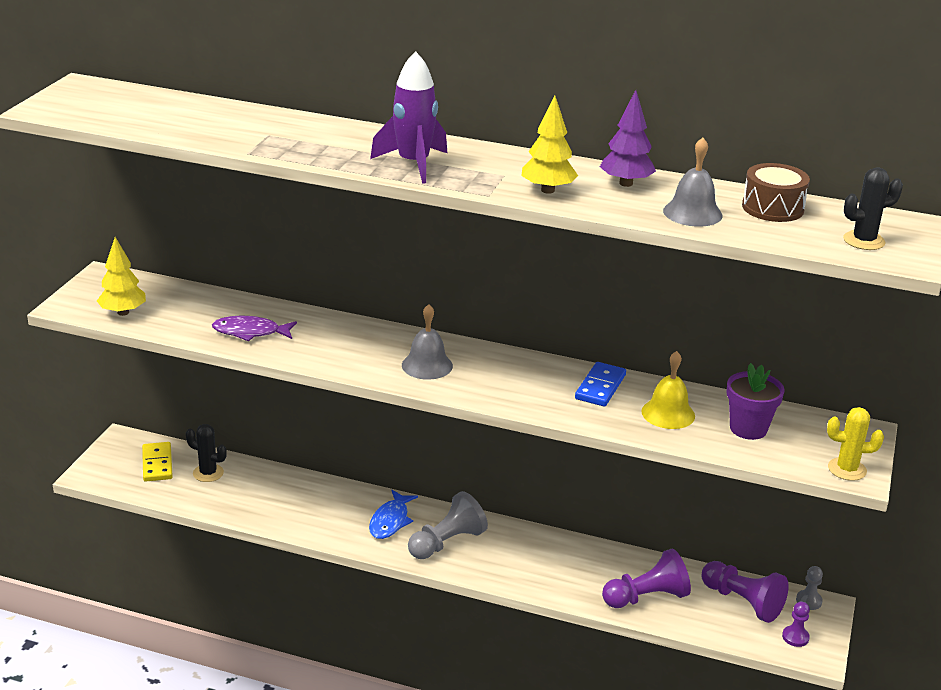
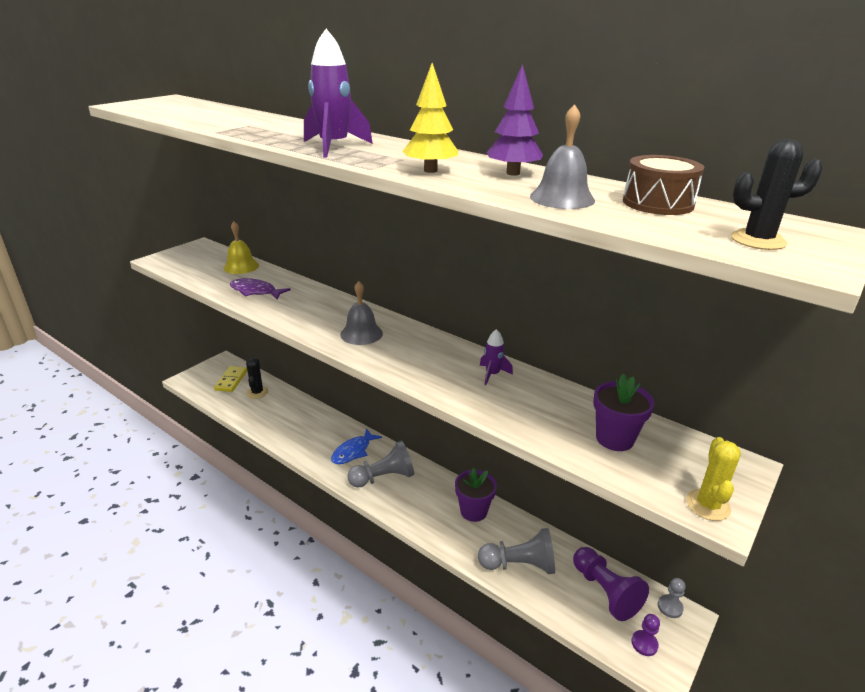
camera: 20 degrees right, 0 degrees up
(123, 312) = (187, 267): yellow tree -> none
(208, 473) = (257, 392): black cactus -> black cactus turned 45 degrees clockwise
(571, 556) = (473, 511): none -> purple flower pot
(600, 387) = (492, 374): blue domino -> purple rocket
(646, 597) = (519, 565): purple pawn -> grey pawn
(668, 413) = (541, 409): yellow bell -> yellow bell (241, 266)
(847, 469) = (707, 505): yellow cactus -> yellow cactus turned 75 degrees clockwise

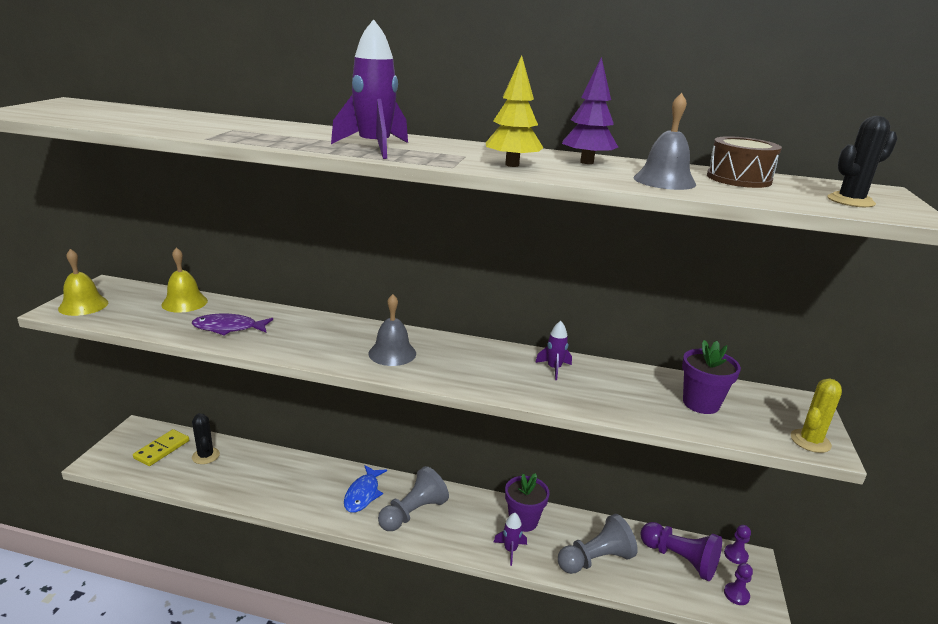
camera: 25 degrees left, 5 degrees down
(174, 259) = (83, 305): none -> yellow bell
(231, 380) = (162, 449): yellow domino -> yellow domino turned 45 degrees clockwise
(446, 532) = (510, 550): none -> purple rocket
(670, 607) = (735, 555): grey pawn -> purple pawn
(707, 505) = (810, 441): yellow cactus -> yellow cactus turned 60 degrees clockwise

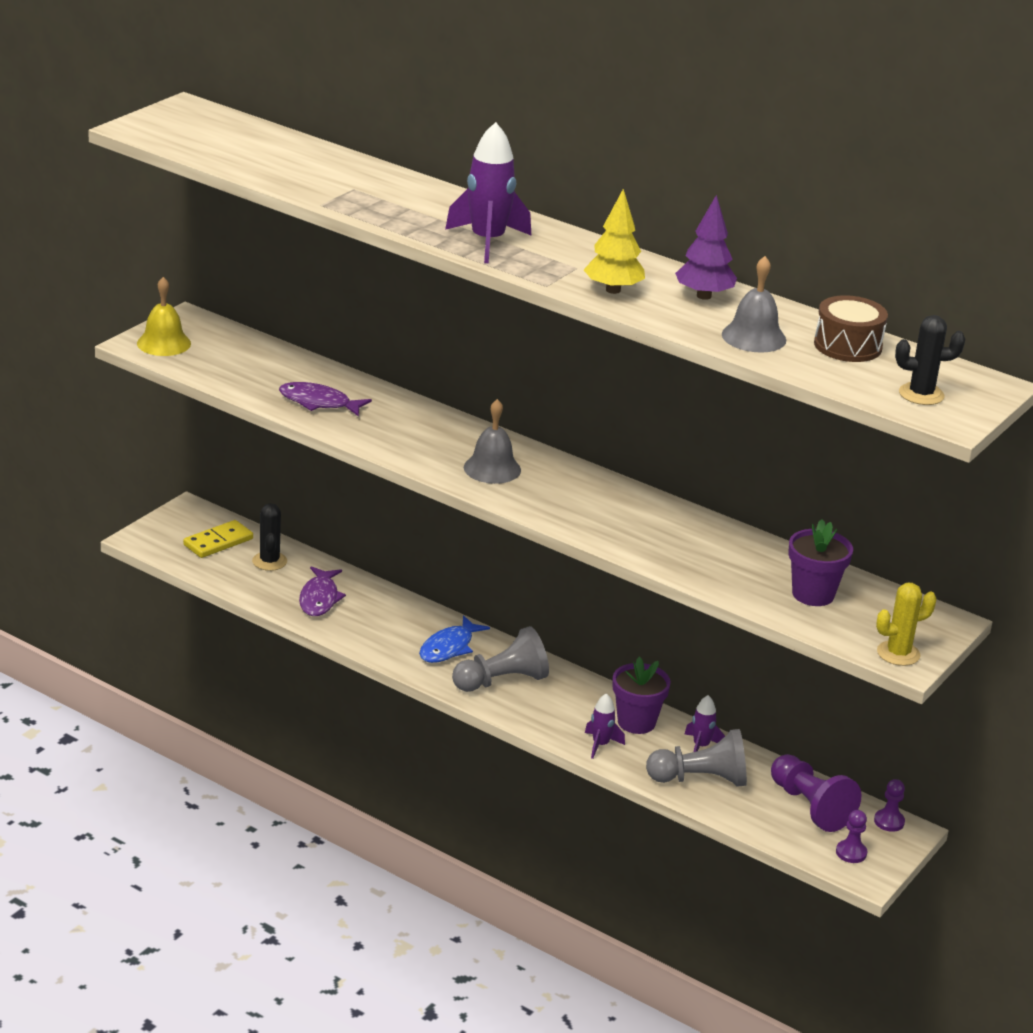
camera: 20 degrees right, 5 degrees up
(184, 302) = (276, 359): yellow bell -> none
(252, 477) = (319, 598): none -> purple fish
(554, 369) = (671, 523): purple rocket -> purple rocket (701, 746)

